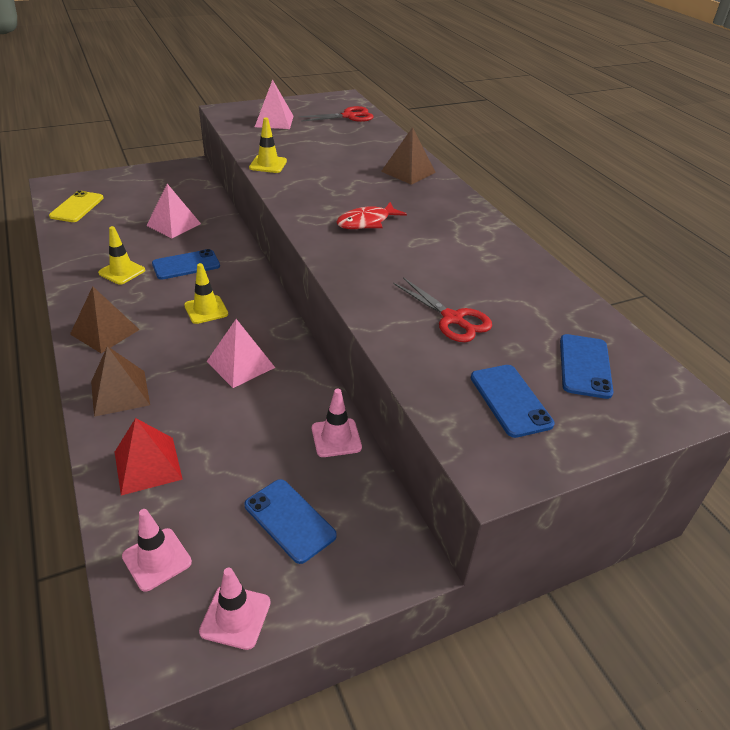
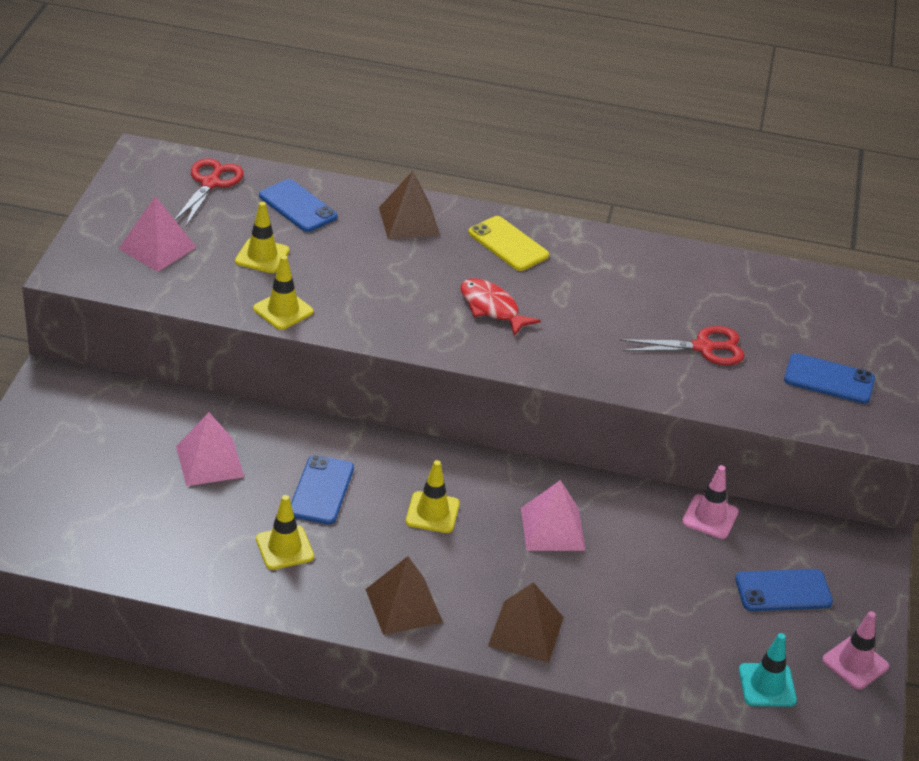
camera: 55 degrees left, 0 degrees up
(77, 207) = (64, 530): yellow phone -> yellow phone (508, 244)
(147, 465) = (650, 650): red pyramid -> none
(157, 559) = (767, 685): pink traffic cone -> turquoise traffic cone
(308, 145) = (262, 256): none -> yellow traffic cone
(366, 222) = (492, 308): red fish -> red fish turned 135 degrees clockwise
(585, 366) = (821, 317): blue phone -> blue phone (298, 206)

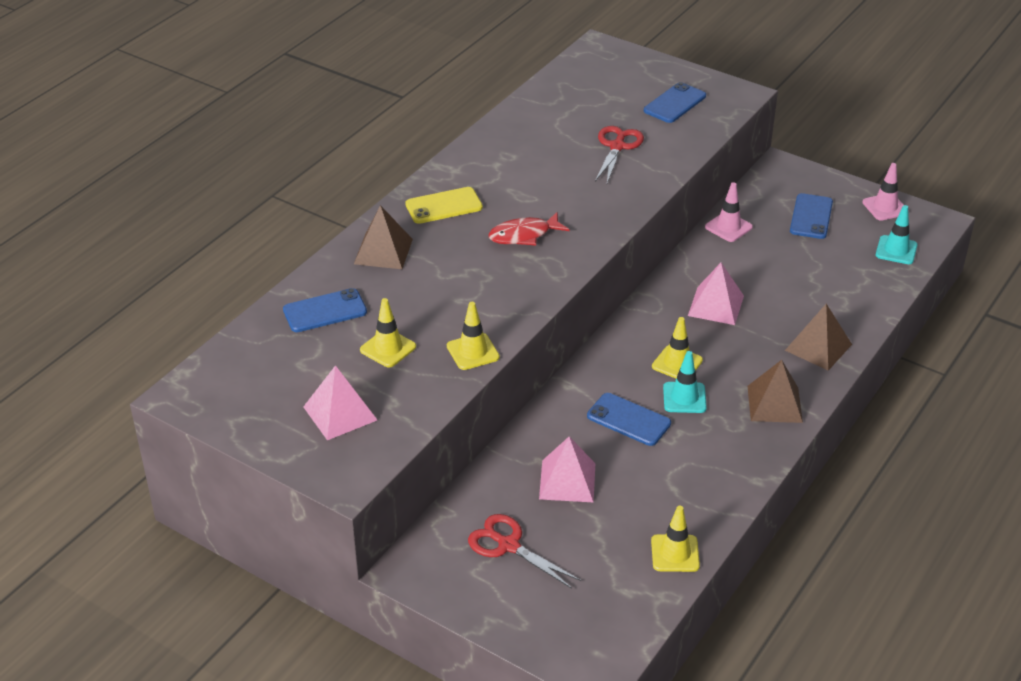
camera: 65 degrees left, 0 degrees up
(210, 183) = (256, 359): red scissors -> red scissors (508, 545)
(284, 548) = (690, 457): yellow traffic cone -> yellow traffic cone (675, 553)
(377, 528) = (684, 398): none -> turquoise traffic cone

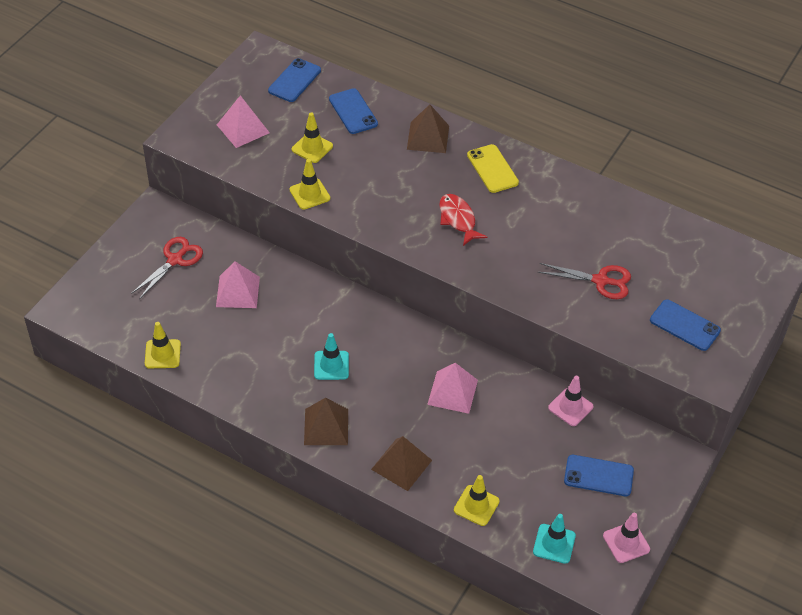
camera: 85 degrees right, 10 degrees up
(628, 420) = (304, 329): blue phone -> blue phone (294, 80)
(677, 363) = (373, 362): yellow traffic cone -> yellow traffic cone (476, 505)

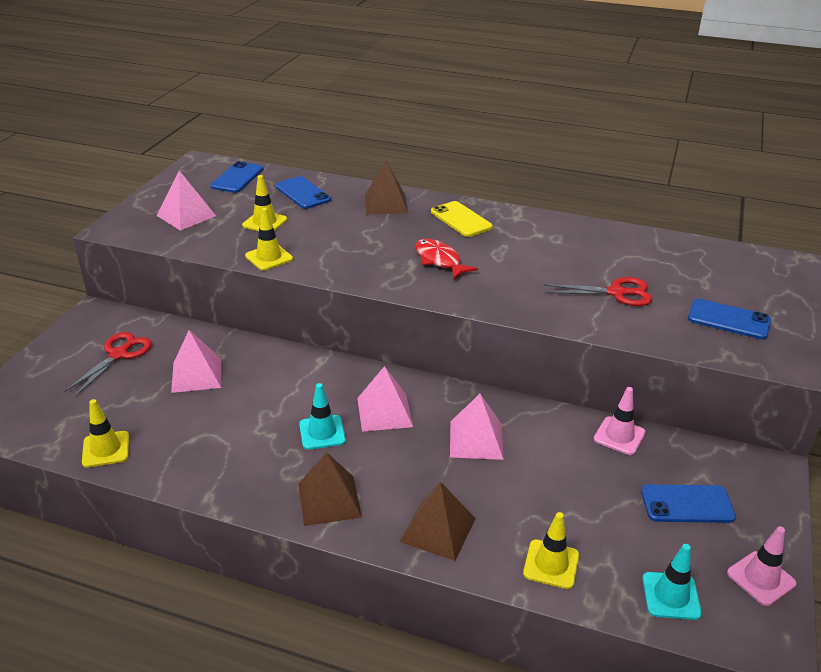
camera: 10 degrees left, 15 degrees down
(385, 353) = (384, 412): none -> pink pyramid

